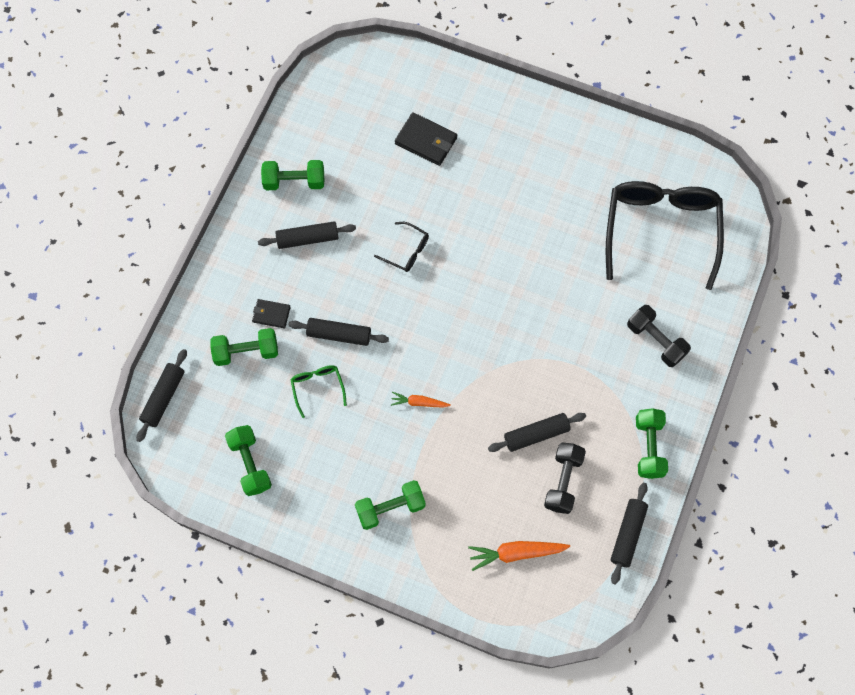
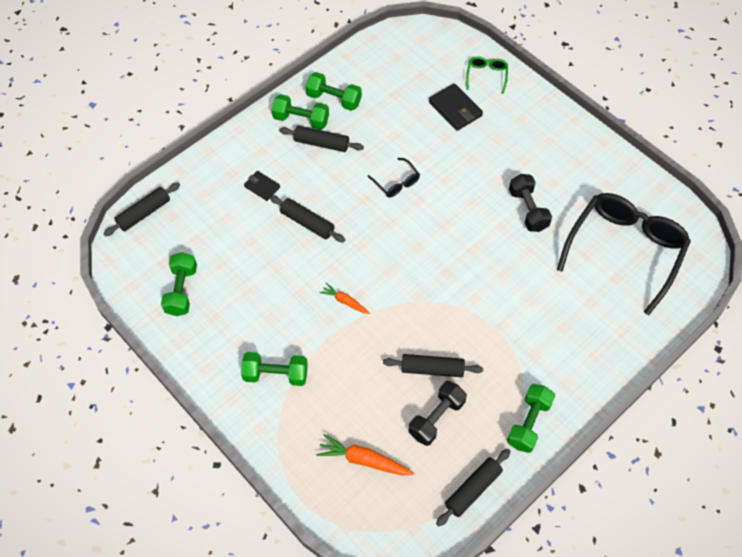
camera: 25 degrees right, 10 degrees down
(246, 352) = (227, 206): green dumbbell -> green dumbbell (301, 120)
(318, 388) = (268, 256): green glasses -> green glasses (486, 76)
(656, 340) = (578, 337): black dumbbell -> black dumbbell (528, 210)

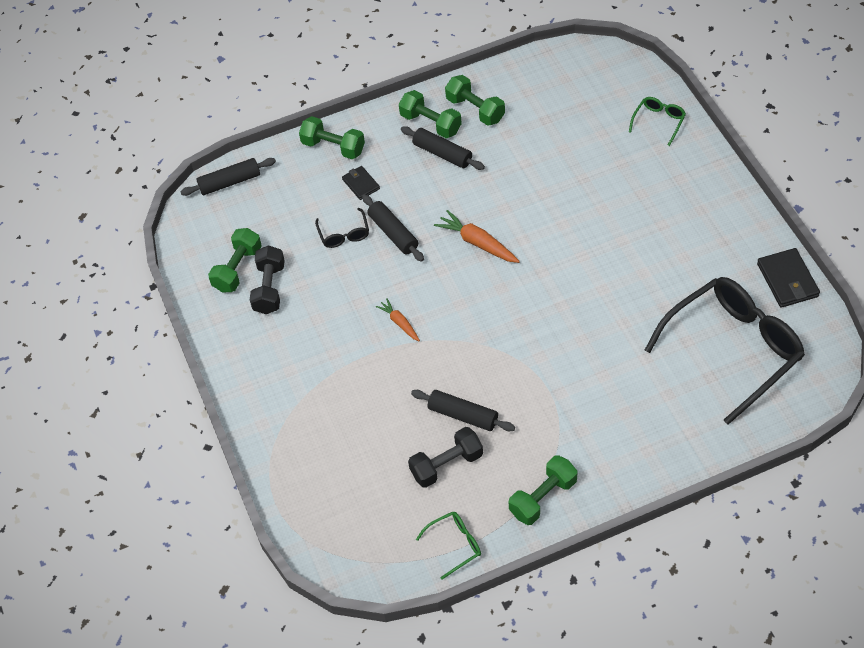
camera: 25 degrees right, 5 degrees down
(276, 374) = (299, 376): green dumbbell -> green dumbbell (333, 147)
(364, 460) = (354, 484): orange carrot -> orange carrot (477, 243)
(396, 182) = (506, 214): black glasses -> black glasses (344, 234)
(455, 109) = (606, 150): black wallet -> black wallet (787, 280)
(473, 489) = (454, 545): black rolling pin -> green glasses
(528, 210) = (641, 278): black dumbbell -> black dumbbell (269, 288)

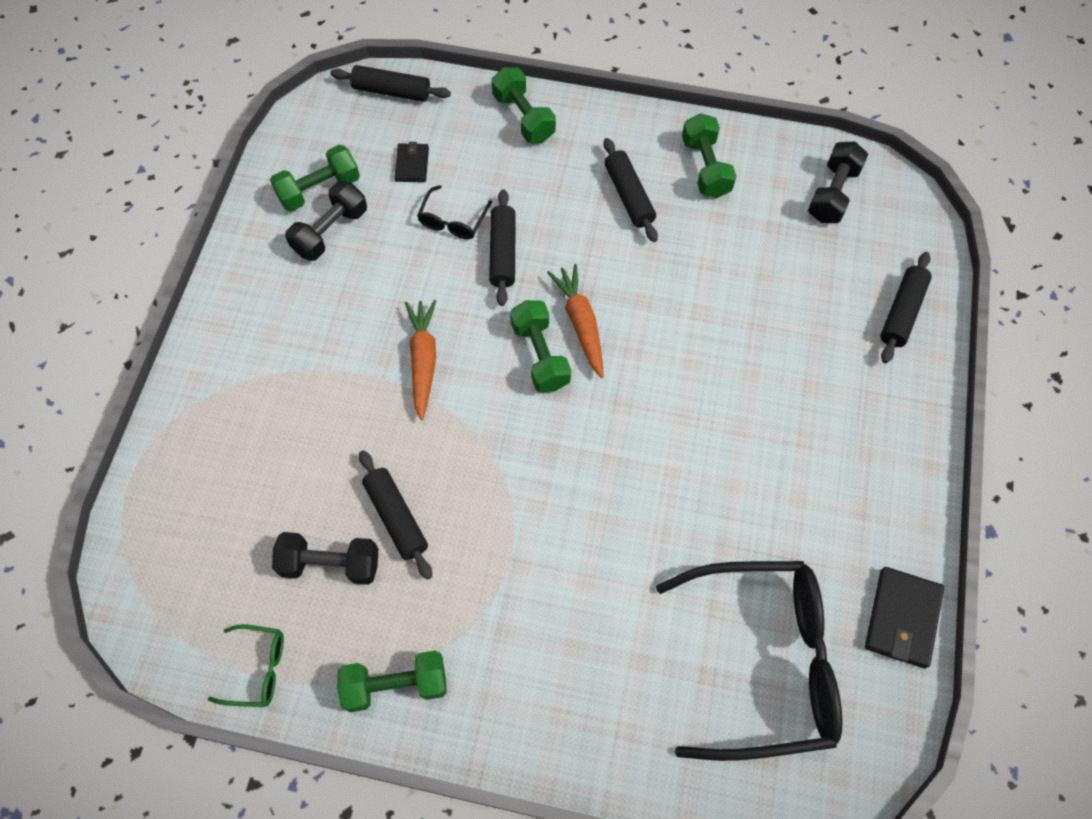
camera: 30 degrees right, 10 degrees up
(361, 184) = (516, 176): black wallet -> black wallet (412, 164)
(399, 323) = (423, 360): orange carrot -> orange carrot, size x1.62
(430, 123) = (645, 154): green dumbbell -> green dumbbell (540, 355)
(564, 80) = (832, 194): none -> black dumbbell
(658, 122) = (901, 312): green glasses -> black rolling pin

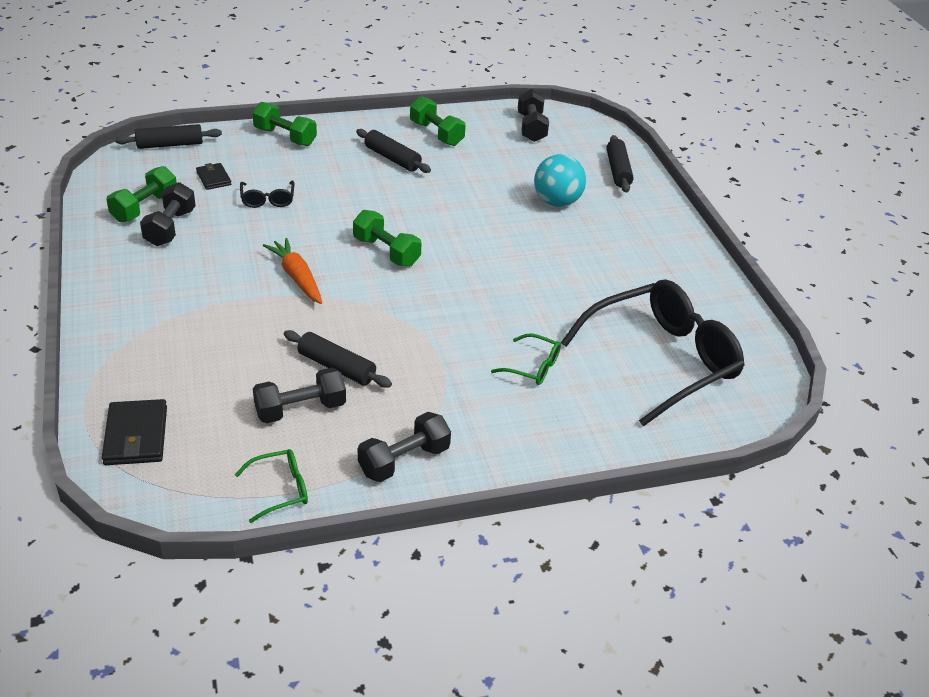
camera: 30 degrees left, 25 degrees down
(395, 684) = (404, 460): green dumbbell -> black dumbbell
(503, 253) = (319, 207): black rolling pin -> none
(580, 323) = (404, 228): orange carrot -> none
(605, 606) = (532, 367): none -> green glasses
(789, 342) = (557, 202): none -> turquoise ball
(902, 618) = (733, 311): black wallet -> black wallet (136, 436)

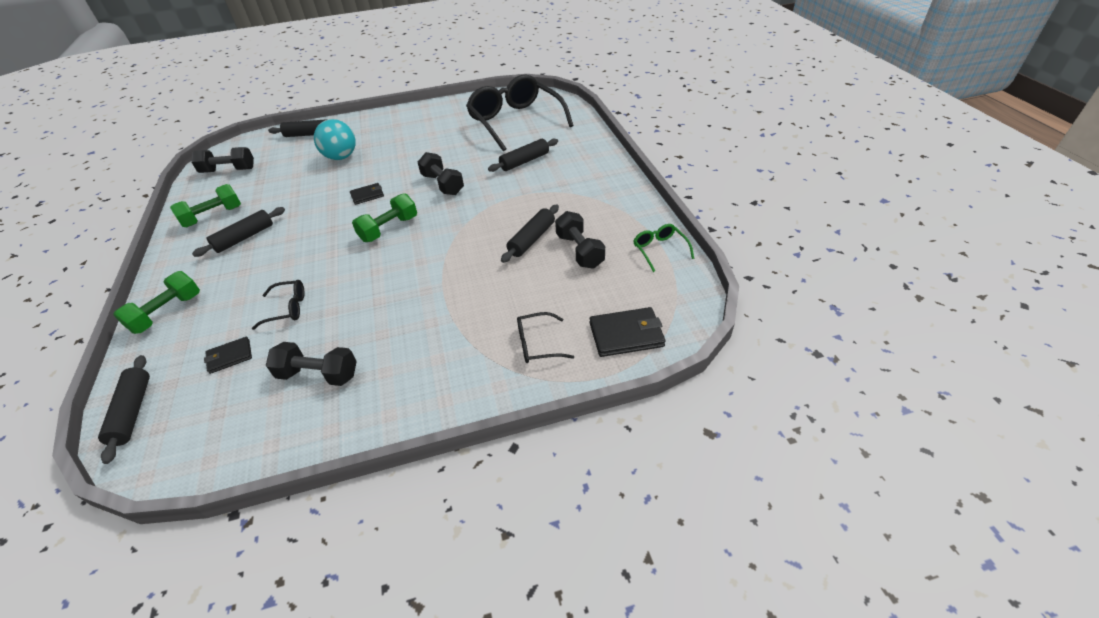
camera: 85 degrees left, 5 degrees up
(145, 208) = (271, 406): green dumbbell -> none
(150, 365) = (538, 344): none -> black glasses
(297, 277) = (417, 273): orange carrot -> none
(404, 460) = (619, 203): black dumbbell -> black dumbbell (442, 184)
(462, 230) = (367, 195): none -> black wallet
(532, 367) = (524, 161): green glasses -> black rolling pin

